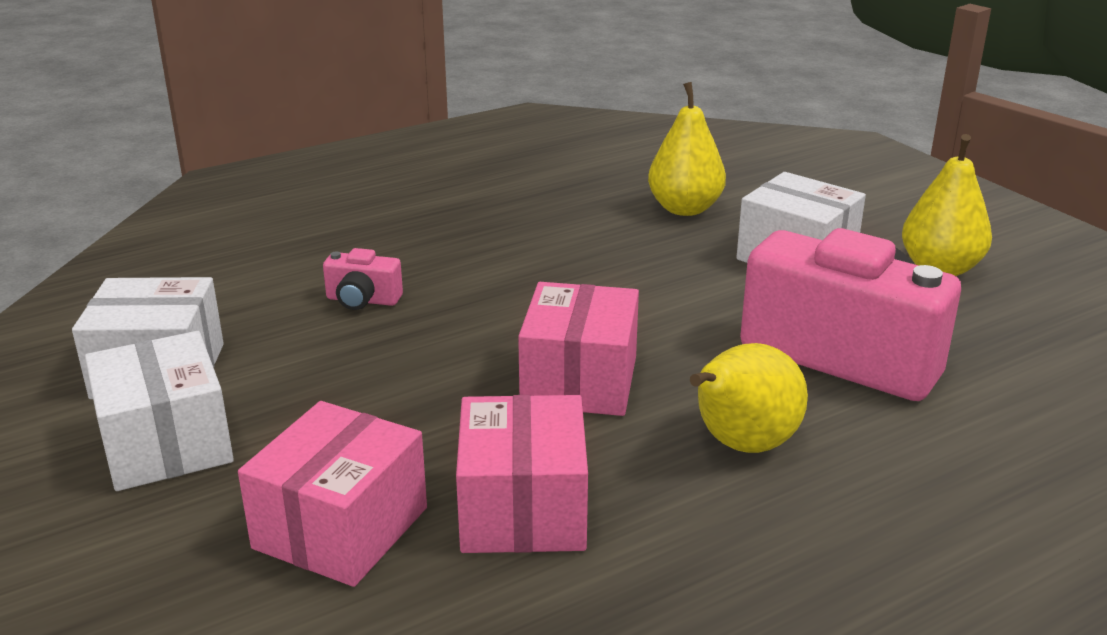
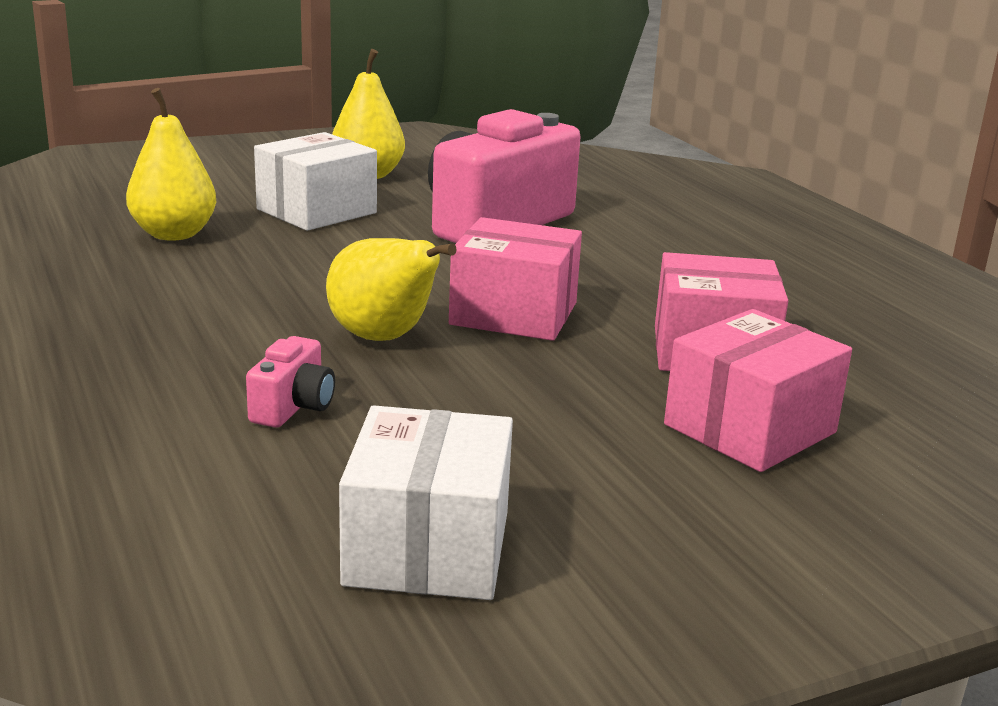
camera: 85 degrees left, 5 degrees down
(166, 444) = (606, 531): white box -> none
(341, 528) = (749, 428): pink box -> pink box turned 75 degrees counterclockwise
(741, 445) = (621, 271): yellow pear -> yellow pear (384, 338)

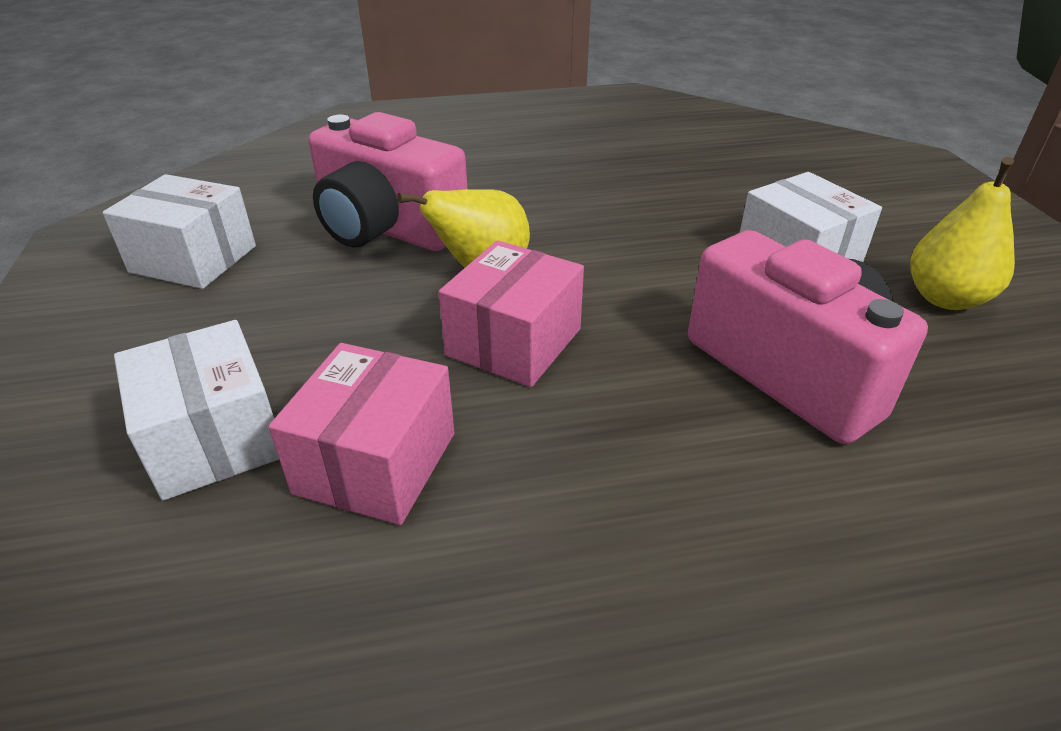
camera: 105 degrees right, 15 degrees up
(174, 234) = (715, 194): yellow pear -> none
(293, 407) = (387, 229): pink camera -> pink camera, size x2.40
(749, 428) = (214, 438): pink box -> white box

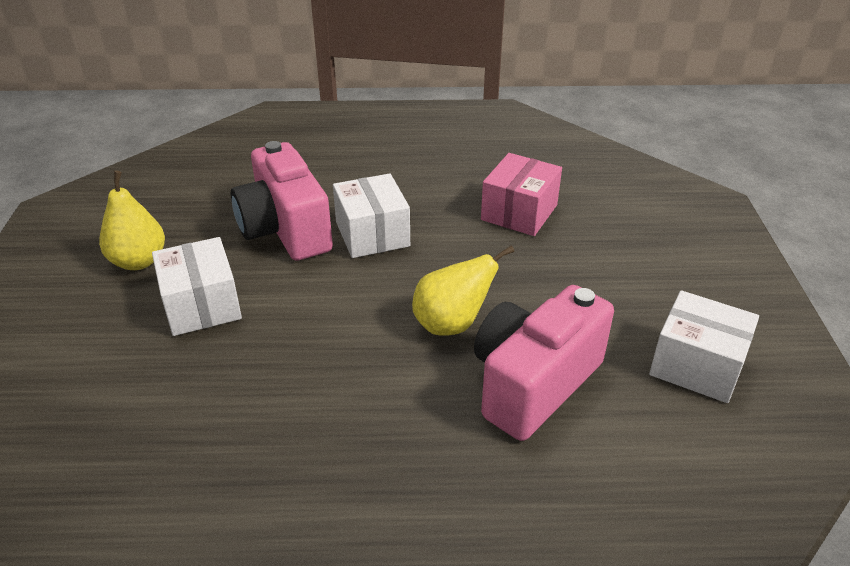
camera: 170 degrees left, 0 degrees up
(214, 438) = (605, 230): white box -> white box (372, 234)
(387, 229) = (533, 383): pink camera -> pink camera turned 90 degrees counterclockwise
(514, 342) = (439, 264): pink box -> none

